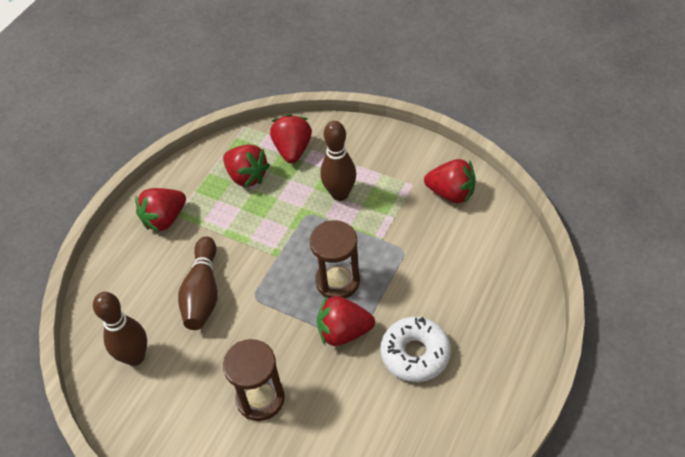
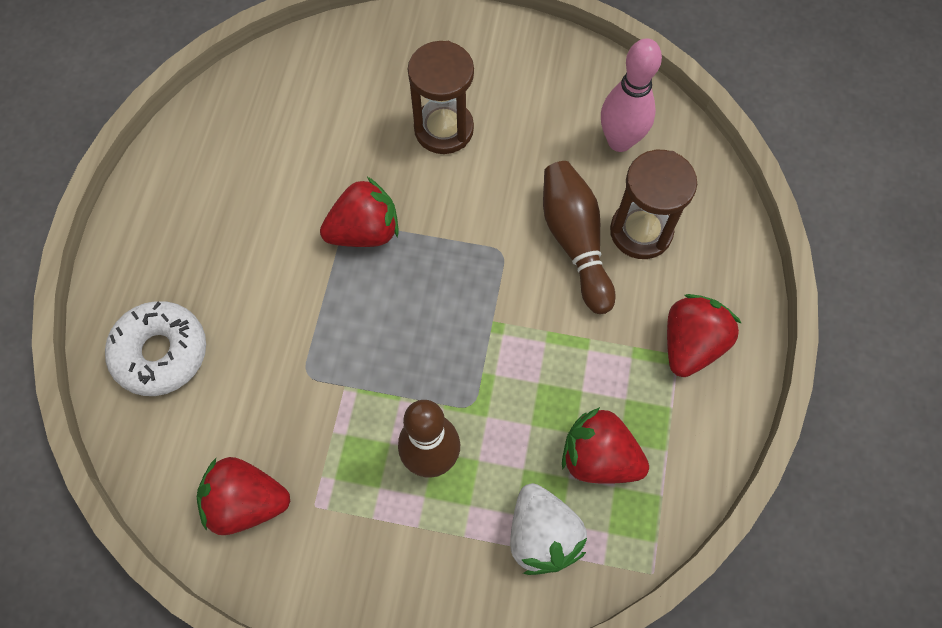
camera: 160 degrees right, 15 degrees up
(135, 357) = (619, 141): brown bowling pin -> pink bowling pin
(293, 150) = (542, 535): red strawberry -> white strawberry
(337, 281) = (392, 301): brown hourglass -> brown hourglass (641, 231)
(415, 354) = (265, 224): white donut -> white donut (161, 353)

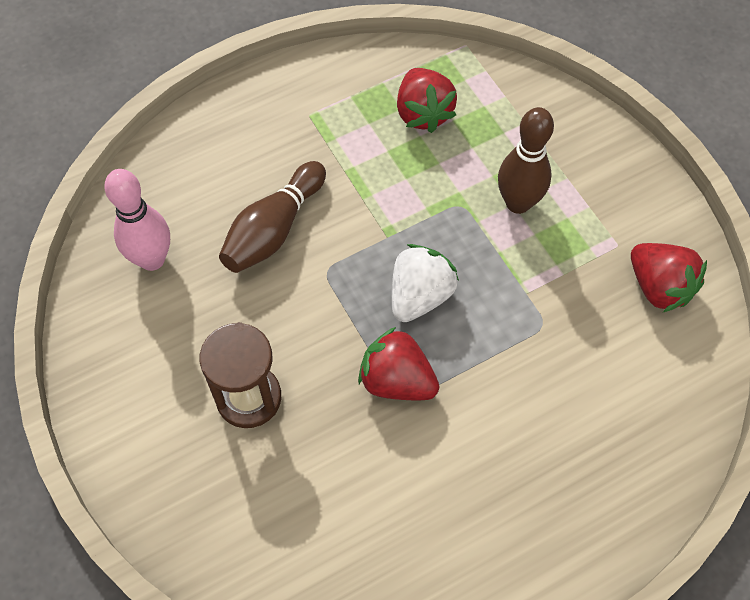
camera: 130 degrees left, 5 degrees down
(161, 353) = (631, 441): white donut -> none
(542, 535) = (502, 110): white strawberry -> white strawberry (420, 295)
(641, 231) = (227, 193): brown hourglass -> none
(691, 344) = (293, 112): red strawberry -> none

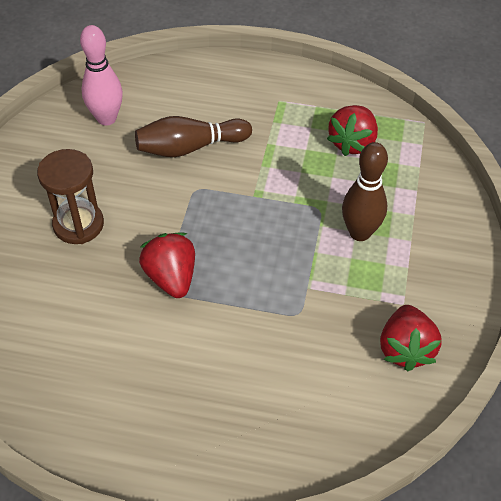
camera: 40 degrees right, 10 degrees down
(420, 295) = (237, 241): white strawberry -> none

